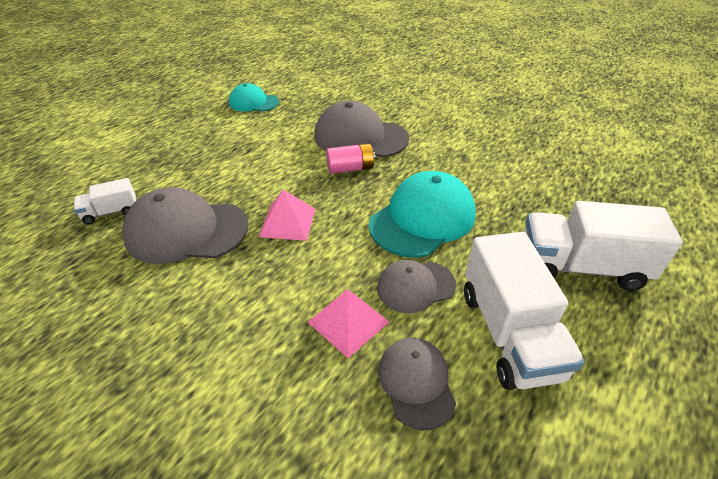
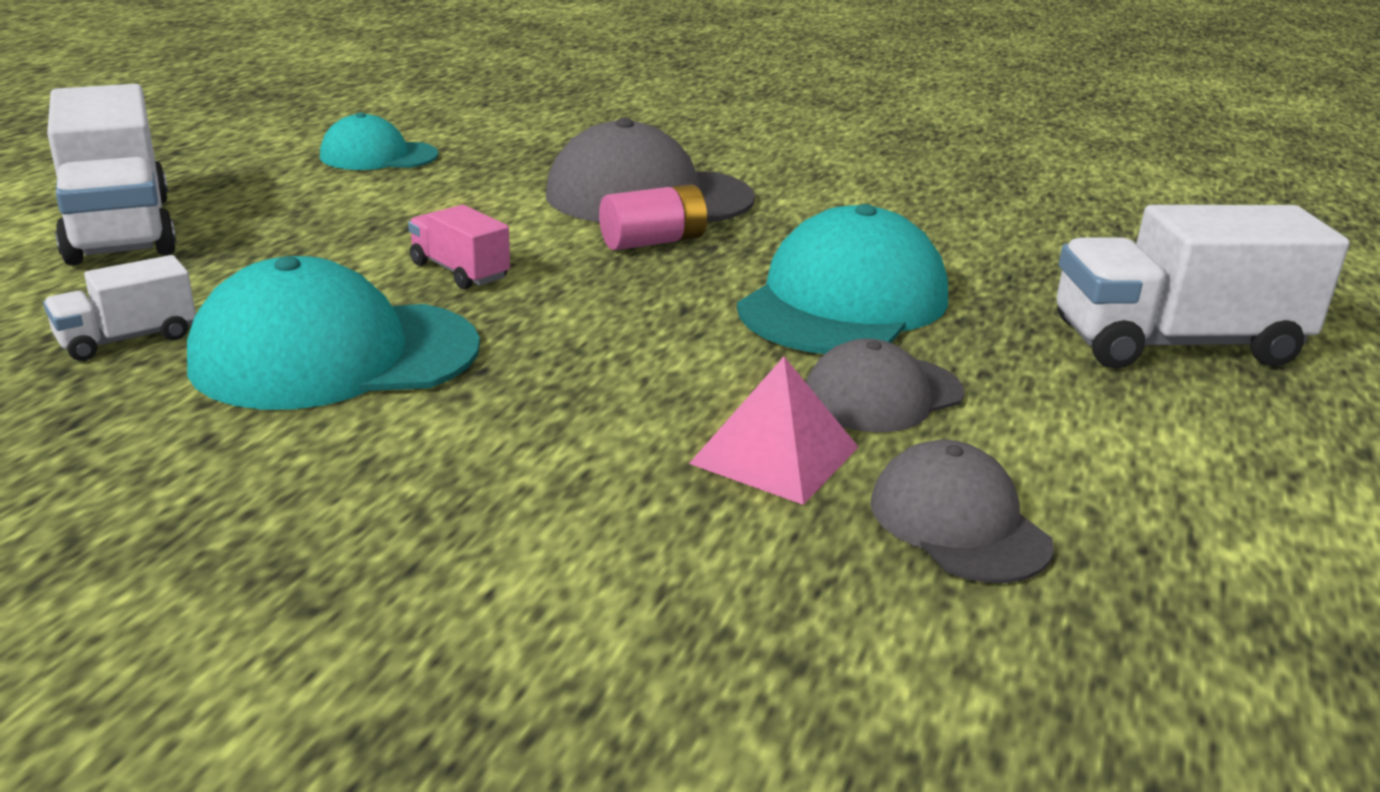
camera: 15 degrees left, 15 degrees down
(186, 231) = (334, 355): grey cap -> turquoise cap
(258, 181) = (459, 271): none -> pink truck
(288, 222) = (562, 326): pink pyramid -> none
(509, 333) = (1096, 440): white truck -> white truck (119, 229)

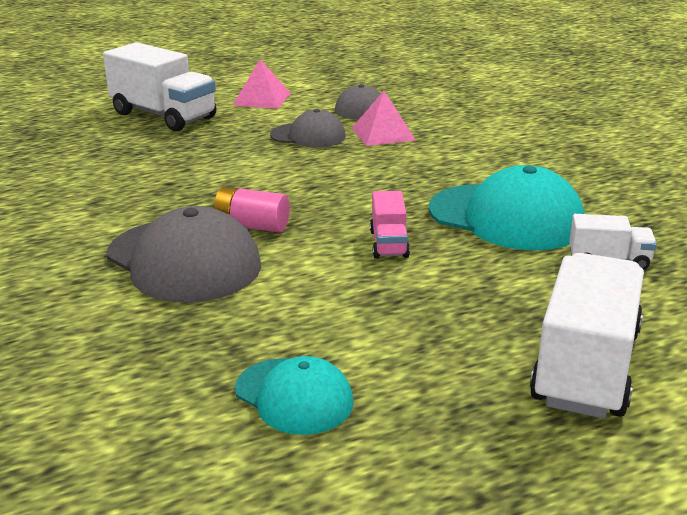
camera: 135 degrees left, 0 degrees up
(843, 302) = (239, 166): turquoise cap -> none
(1173, 455) = (262, 99): none -> pink pyramid

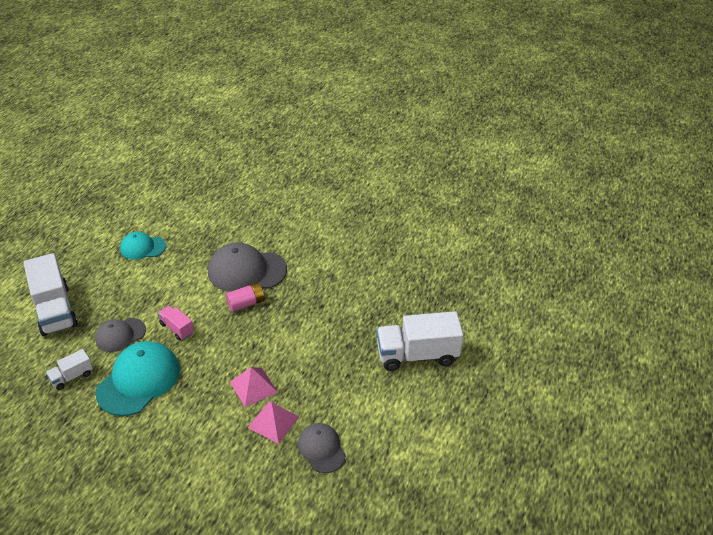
camera: 135 degrees right, 15 degrees up
(262, 99) = (395, 414): pink pyramid -> pink pyramid (253, 387)
(308, 136) = (312, 390): grey cap -> grey cap (120, 335)
(506, 217) = (138, 380): turquoise cap -> turquoise cap turned 135 degrees clockwise

